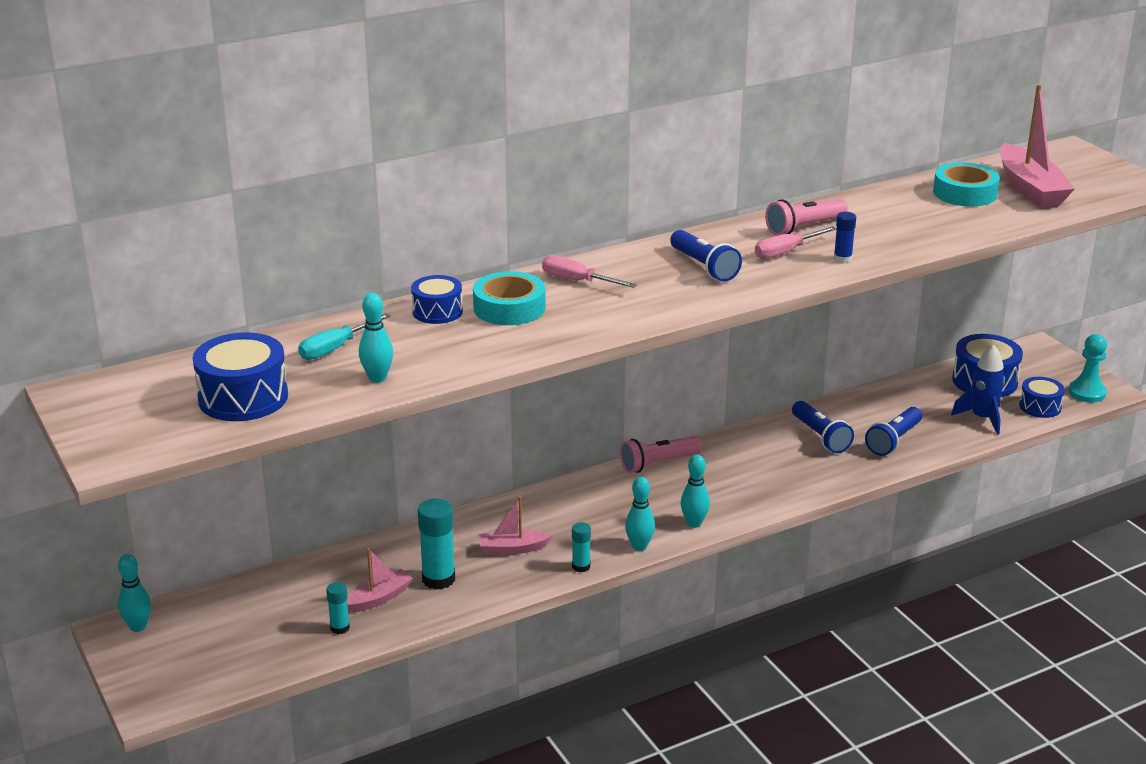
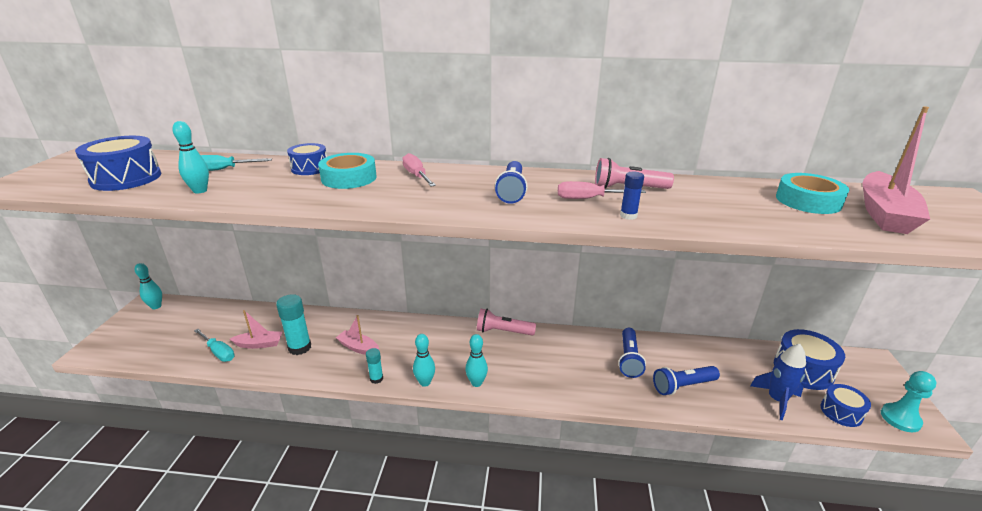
camera: 35 degrees right, 0 degrees up
(340, 628) = (218, 352): turquoise glue stick -> turquoise screwdriver

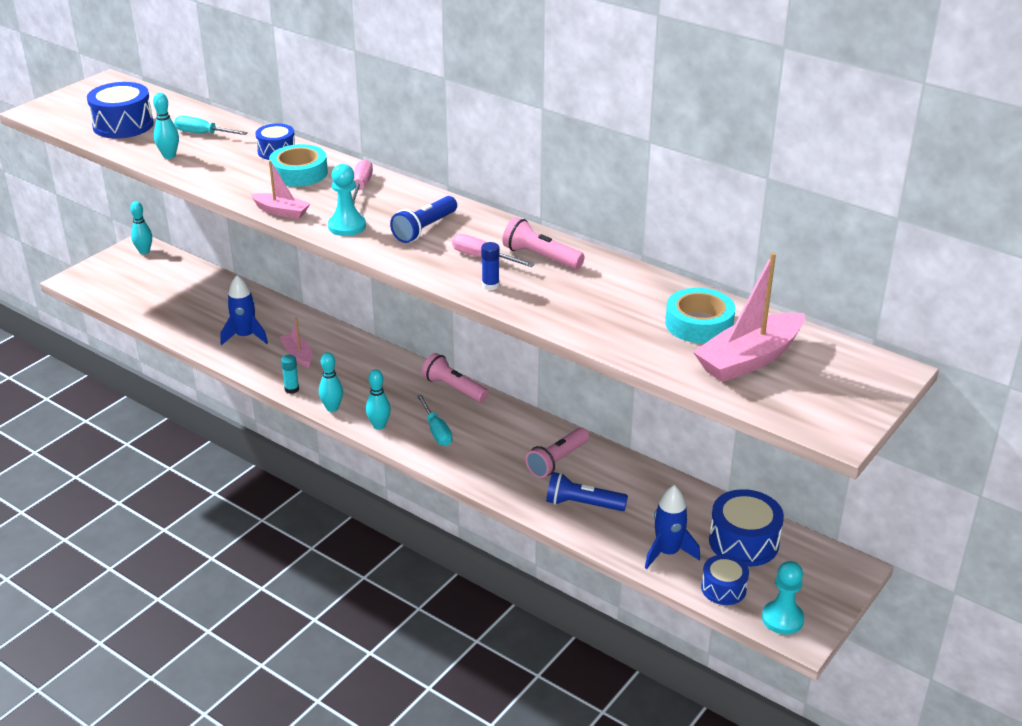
camera: 30 degrees right, 5 degrees up
(218, 352) = (174, 317): turquoise screwdriver -> turquoise screwdriver (436, 431)
(259, 344) = (212, 321): pink boat -> pink boat (281, 211)
(300, 347) = (245, 336): turquoise glue stick -> blue rocket
(443, 204) = (347, 226): none -> turquoise pawn
(629, 359) = (557, 461): blue flashlight -> pink flashlight

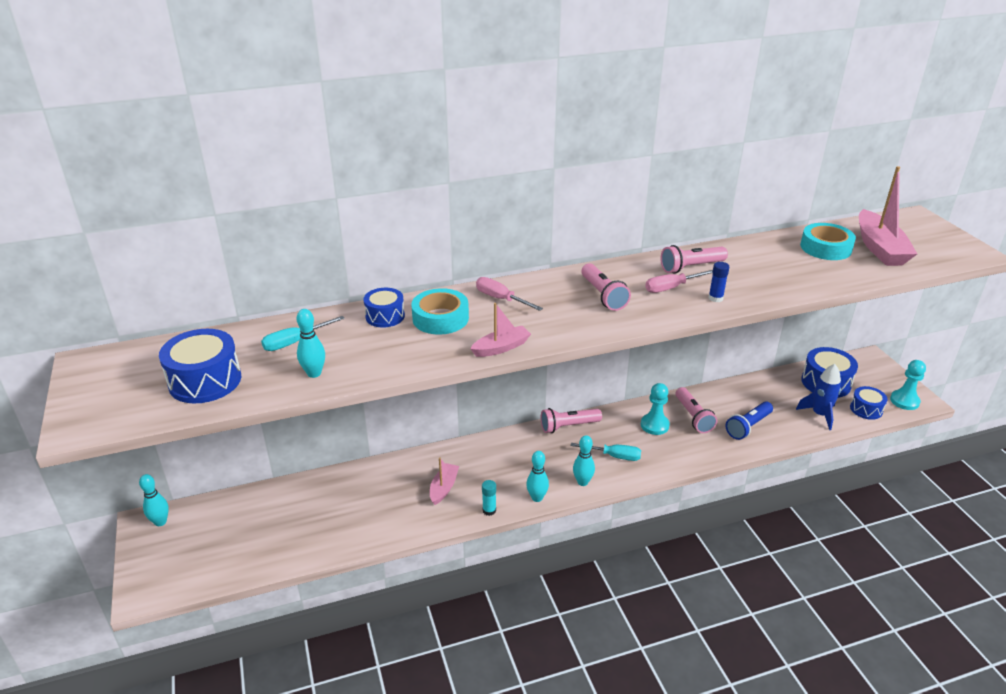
camera: 55 degrees left, 0 degrees up
(245, 336) = (383, 508): blue rocket -> none
(298, 355) = (443, 488): pink boat -> pink boat turned 105 degrees clockwise
(347, 226) = (562, 326): turquoise pawn -> turquoise pawn (654, 425)
(424, 229) = (603, 295): blue flashlight -> pink flashlight

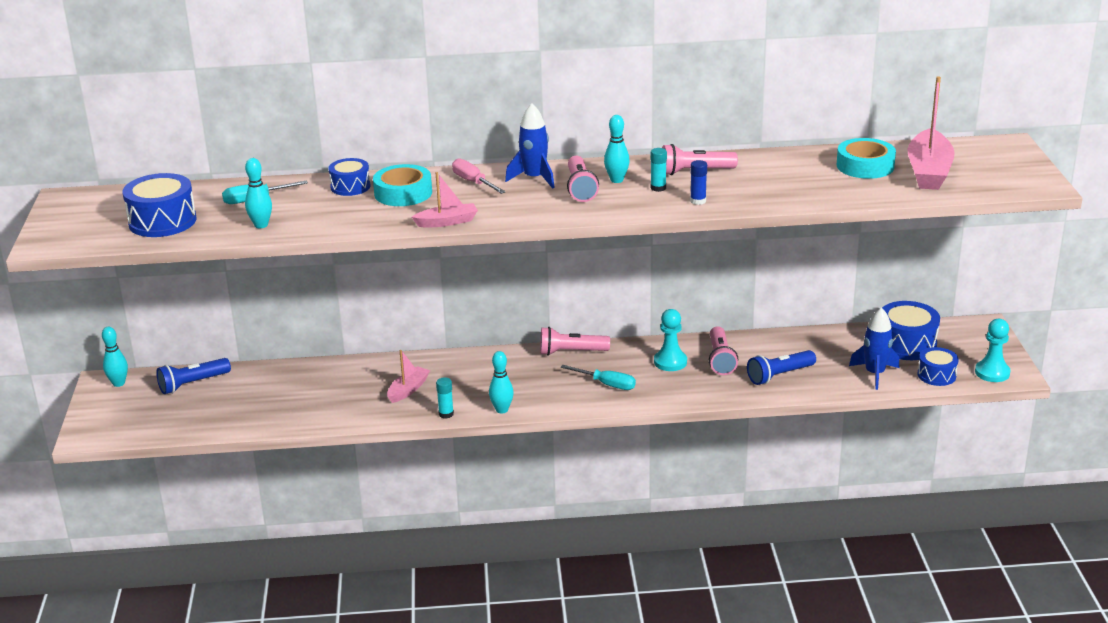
camera: 15 degrees right, 5 degrees down
(236, 511) = (193, 384): none -> blue flashlight
(555, 289) = (534, 178): none -> blue rocket
(582, 482) = (558, 402): turquoise bowling pin -> turquoise bowling pin (616, 180)
(671, 288) = (658, 188): pink screwdriver -> turquoise glue stick

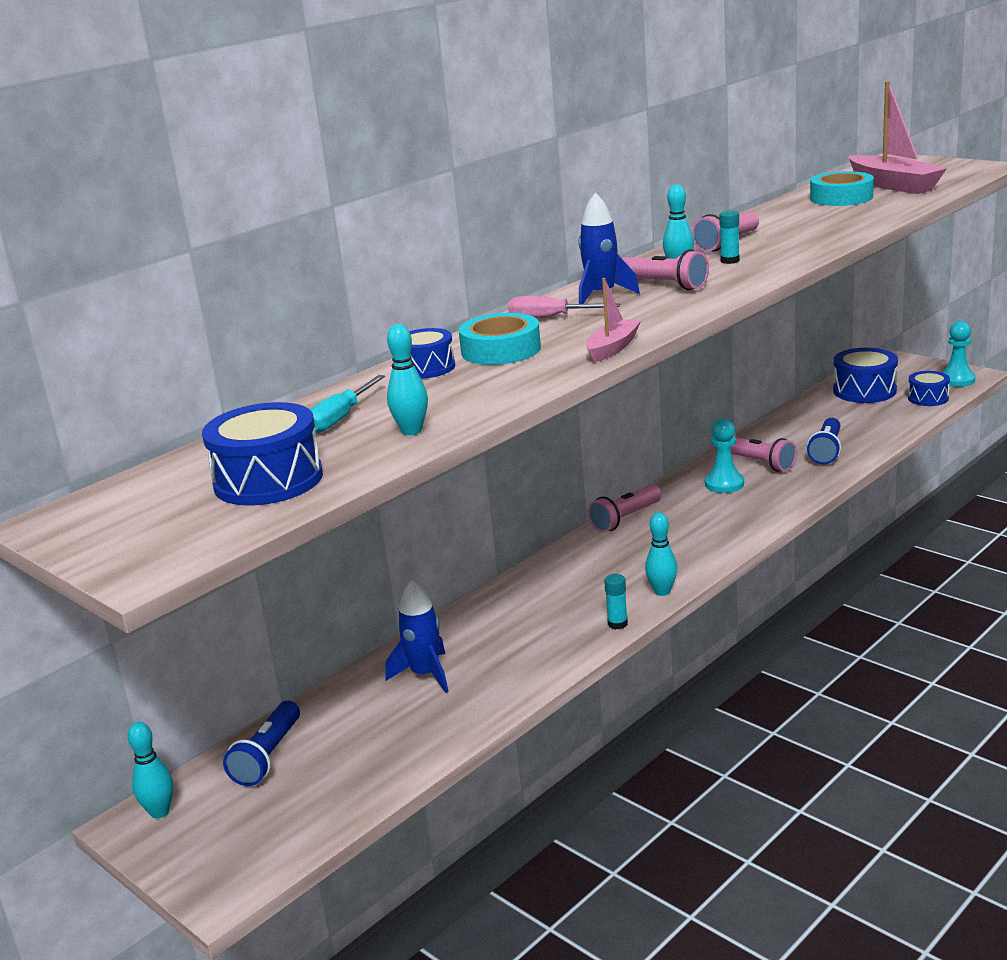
camera: 40 degrees left, 5 degrees down
(408, 390) = (535, 626): pink boat -> none
(607, 384) = (709, 525): turquoise screwdriver -> none
(698, 201) = (788, 255): blue glue stick -> none
(874, 374) = (888, 417): blue rocket -> blue rocket (425, 675)

